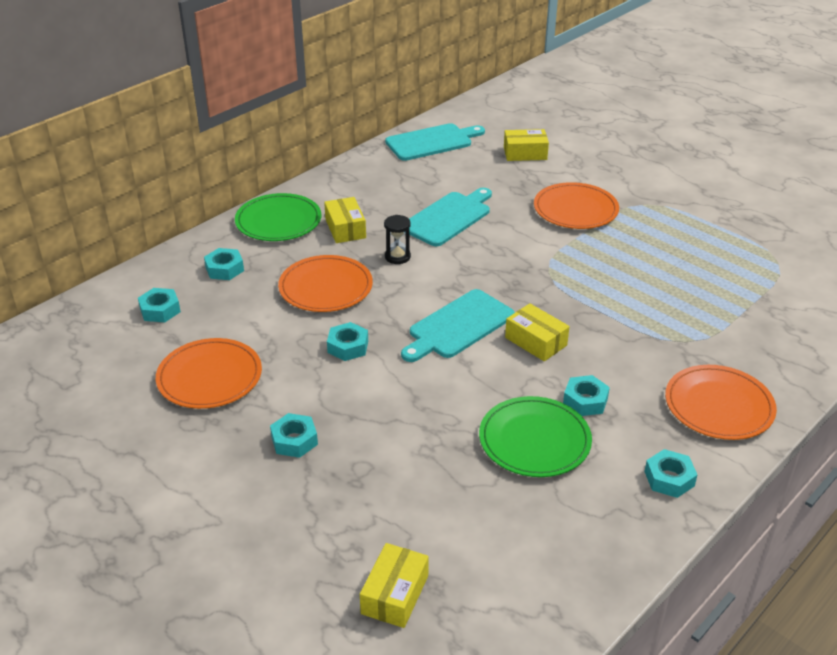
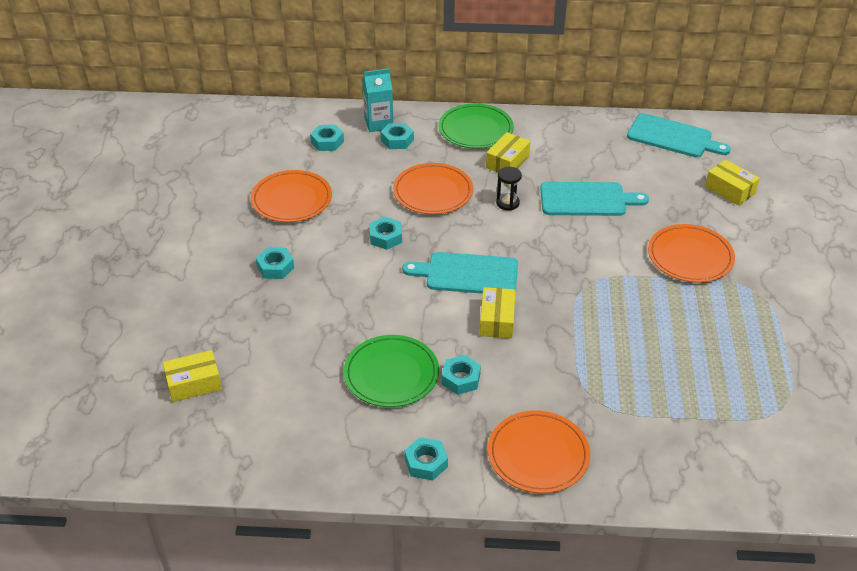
camera: 50 degrees right, 5 degrees up
(183, 266) = (378, 123): none -> turquoise carton

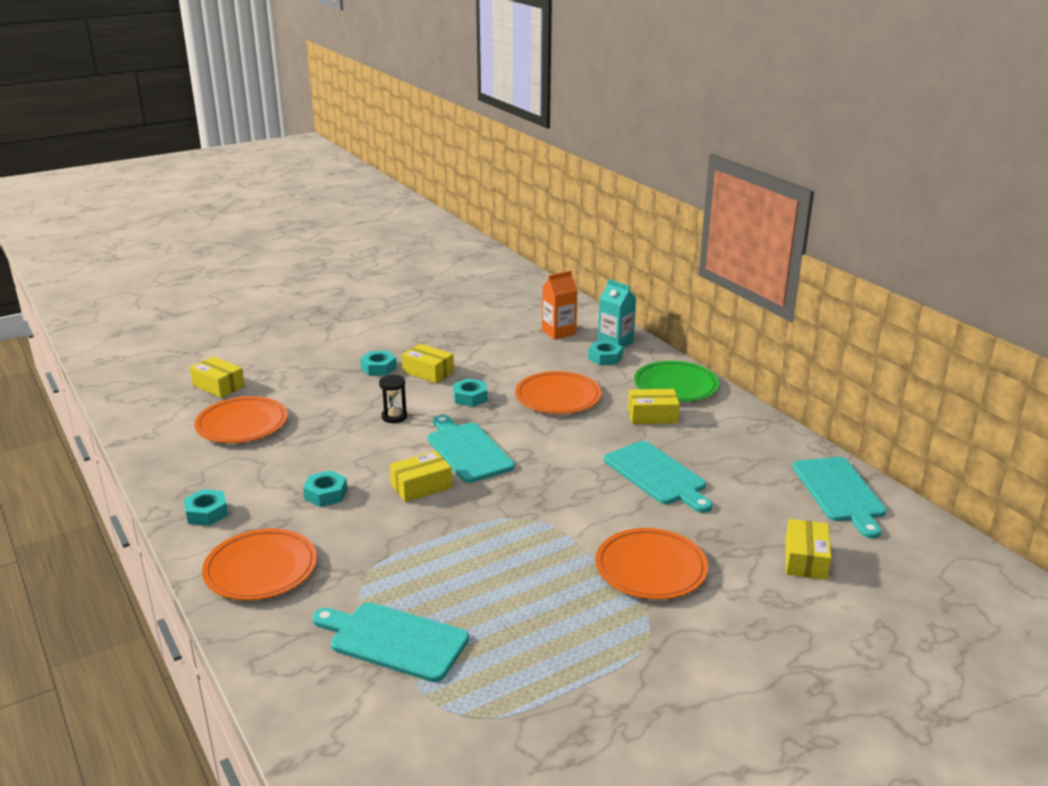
camera: 55 degrees right, 15 degrees down
(291, 199) = (467, 345): orange plate -> orange plate (242, 424)
(316, 242) = (428, 372): none -> yellow box
(327, 142) = (559, 332): turquoise nut -> orange carton
(391, 374) = (301, 459): green plate -> none
(507, 203) = (592, 436): black hourglass -> black hourglass (394, 417)
(681, 412) = (394, 640): none -> turquoise cutting board

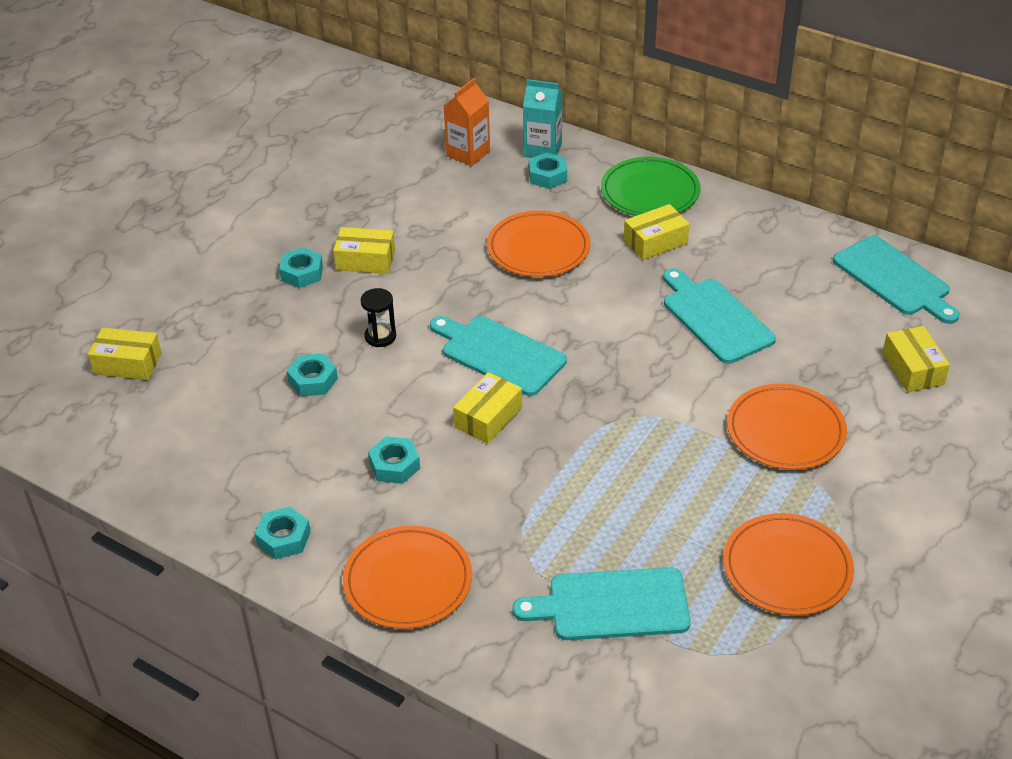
camera: 25 degrees left, 15 degrees up
(242, 424) = (210, 407): orange plate -> orange plate (787, 568)
(470, 397) = (443, 281): turquoise nut -> turquoise nut (313, 380)
(657, 475) = (714, 318): turquoise cutting board -> turquoise cutting board turned 150 degrees counterclockwise

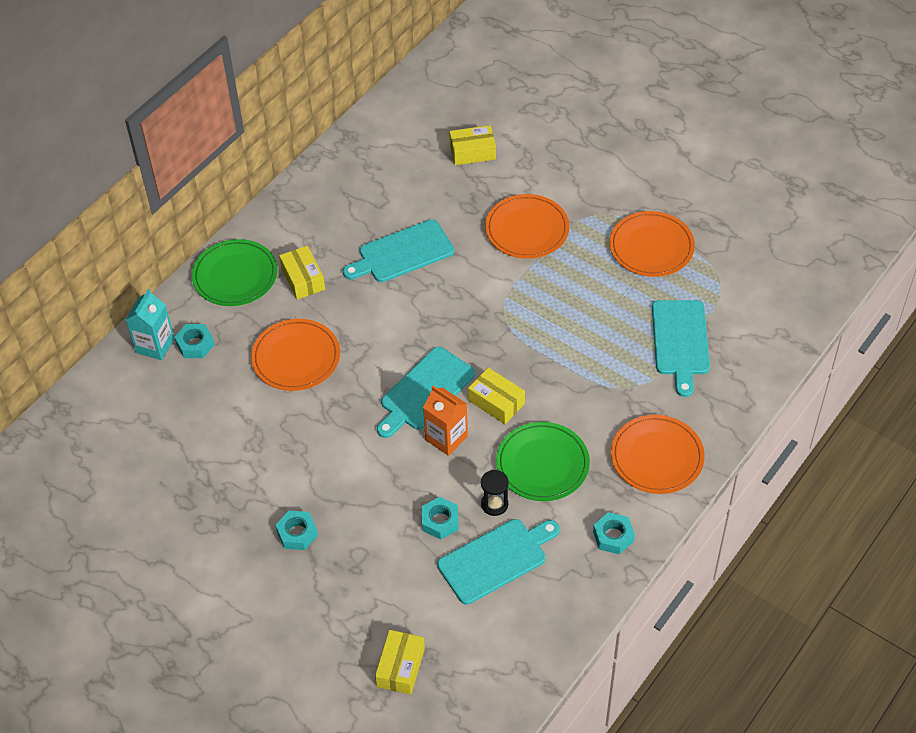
camera: 85 degrees left, 10 degrees up
(365, 260) = (288, 484): yellow box -> none
(380, 336) = (392, 473): black hourglass -> black hourglass (494, 504)
(394, 465) = (542, 464): turquoise nut -> green plate
(468, 153) = (146, 402): orange carton -> orange carton (446, 438)
(894, 279) = (374, 144): turquoise cutting board -> turquoise cutting board (496, 559)

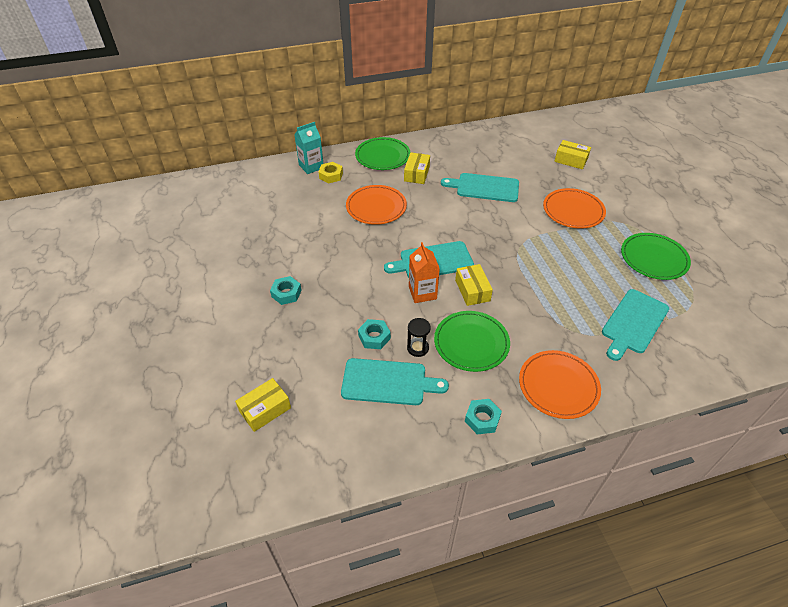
camera: 35 degrees right, 5 degrees down
(195, 344) = (331, 175): turquoise nut -> yellow nut
(651, 247) = (654, 258): orange plate -> green plate

